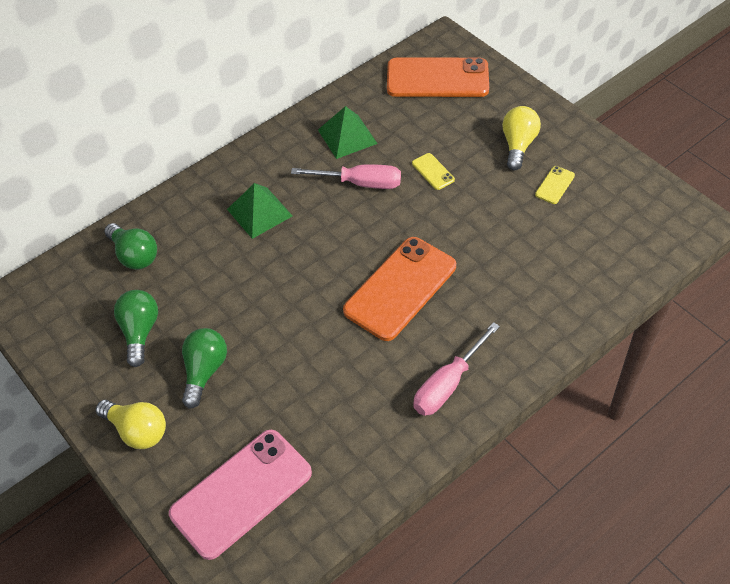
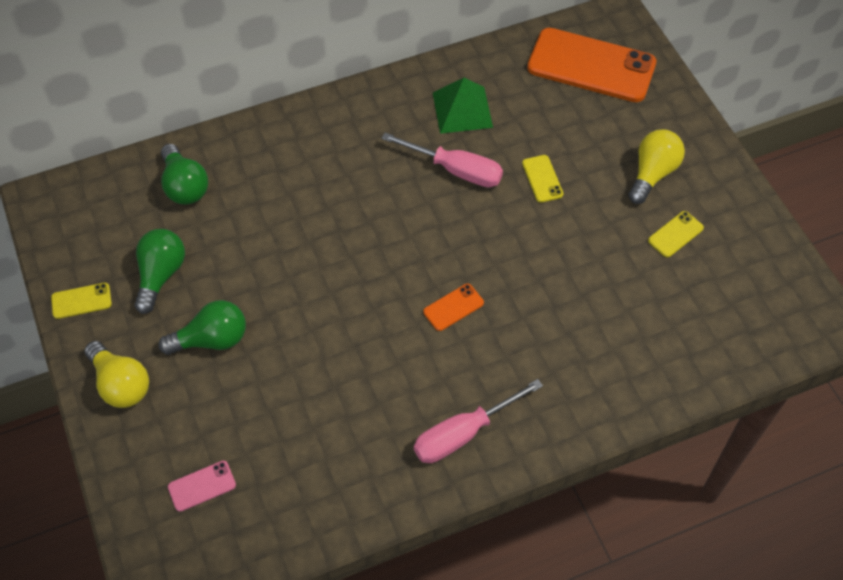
camera: 15 degrees right, 5 degrees up
(76, 372) = (81, 301): none -> yellow phone
(204, 371) = (211, 339): green light bulb -> green light bulb turned 45 degrees clockwise
(241, 493) = (202, 486): pink phone -> pink phone, size x0.42
(259, 212) = (333, 174): green pyramid -> none
(400, 288) = (453, 307): orange phone -> orange phone, size x0.42

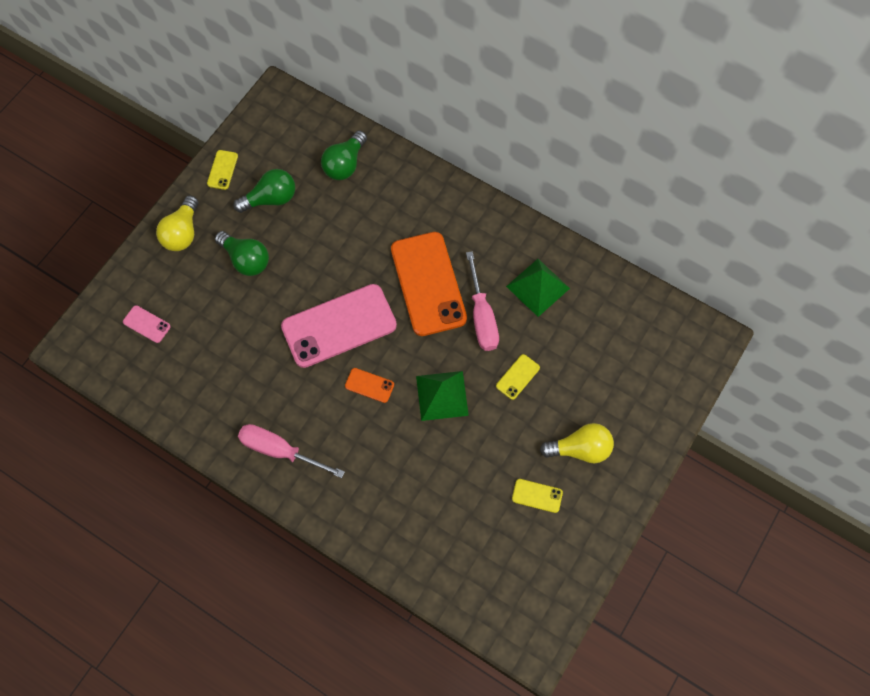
camera: 55 degrees right, 10 degrees up
(81, 301) = (222, 170): yellow phone -> yellow phone turned 60 degrees clockwise
(364, 296) = (339, 326): none -> pink phone
(514, 251) = (442, 395): none -> green pyramid
(591, 66) = (649, 348): orange phone -> orange phone (428, 284)

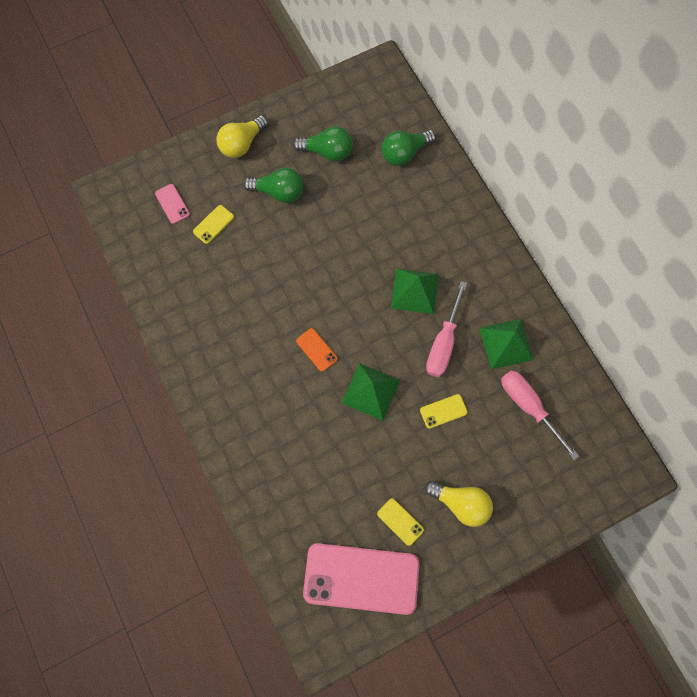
camera: 30 degrees right, 5 degrees up
(222, 170) = (303, 108): yellow phone -> yellow phone (213, 224)
(246, 259) = (279, 192): green light bulb -> green light bulb turned 60 degrees counterclockwise
(280, 451) = (215, 364): pink screwdriver -> pink screwdriver (528, 407)
(339, 326) = (321, 287): pink phone -> pink phone (361, 578)
(428, 284) = (414, 290): orange phone -> green pyramid

